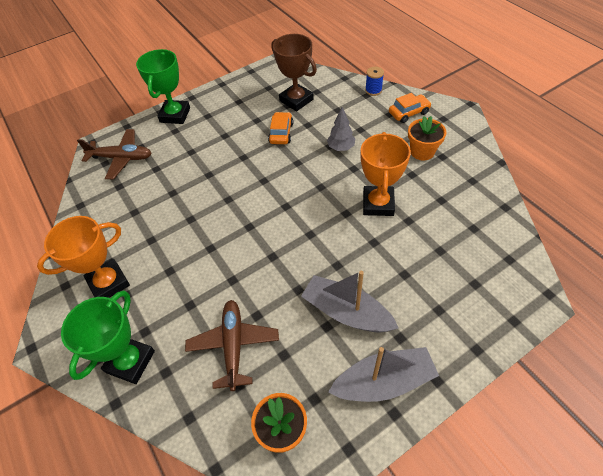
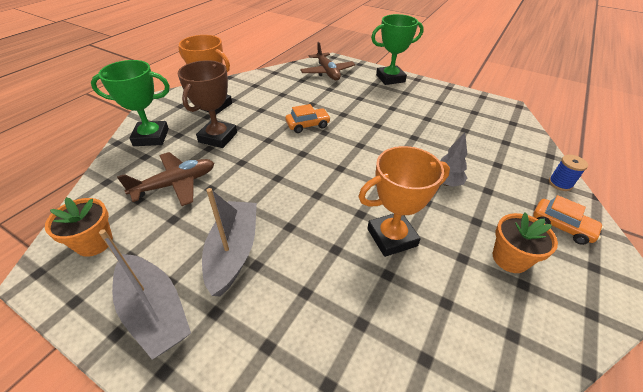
camera: 60 degrees right, 10 degrees down
(281, 133) = (426, 137): orange car -> orange car (308, 125)
(296, 100) = (478, 133): brown trophy -> brown trophy (218, 137)

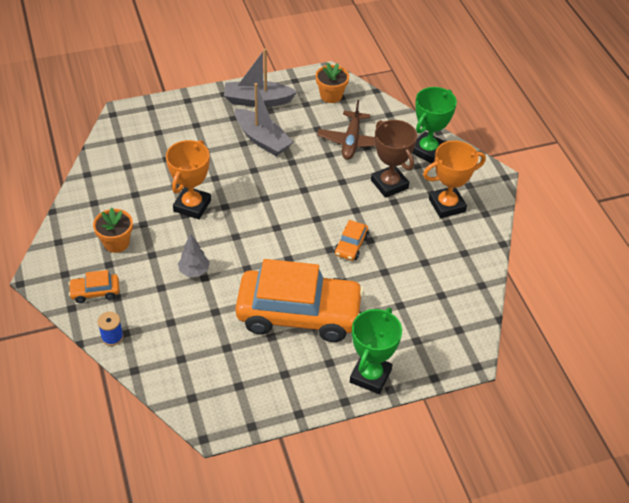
camera: 130 degrees right, 5 degrees up
(327, 72) = (439, 330): brown plane -> none
(395, 117) = (299, 314): none -> orange car

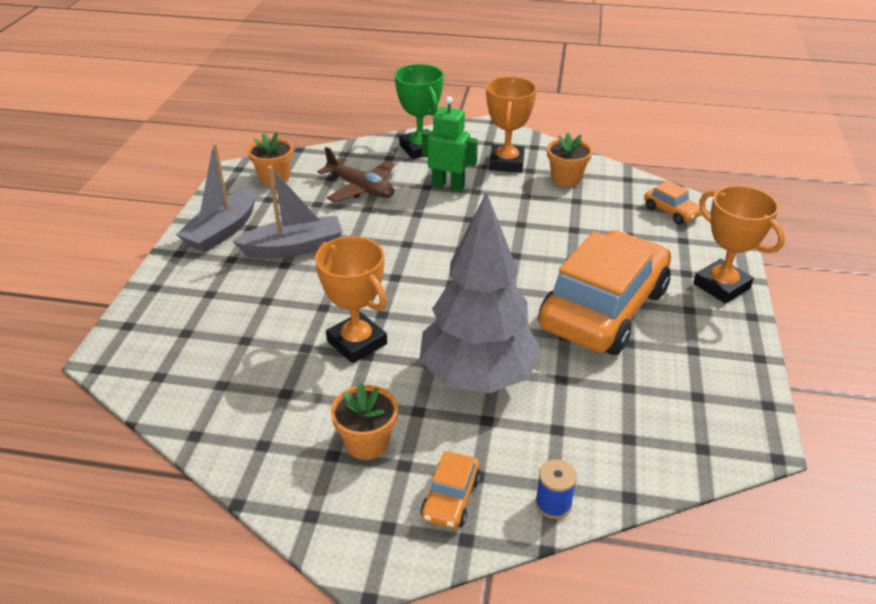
camera: 60 degrees left, 10 degrees down
(194, 271) = (477, 377): grey tree -> grey tree, size x2.49
(351, 245) = (520, 238): orange car -> orange car (671, 212)
(370, 376) = (721, 286): green trophy -> orange trophy
(389, 184) = (448, 186): brown trophy -> green robot
(451, 247) = (566, 179): none -> orange flower pot

